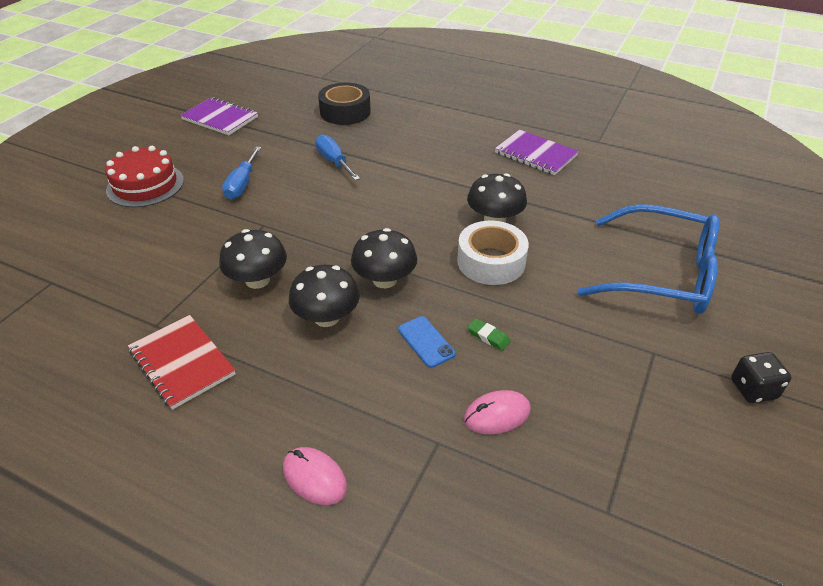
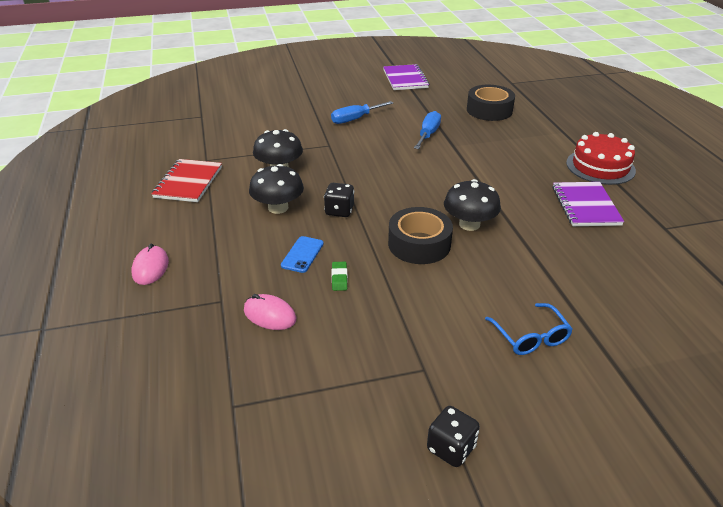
camera: 50 degrees right, 5 degrees down
(145, 185) = (309, 94): red cake -> red cake (600, 166)
(384, 280) = (339, 211): black mushroom -> black dice
(491, 262) = (419, 244): white tape -> black tape
(662, 274) = (530, 337): blue glasses -> blue glasses, size x0.48

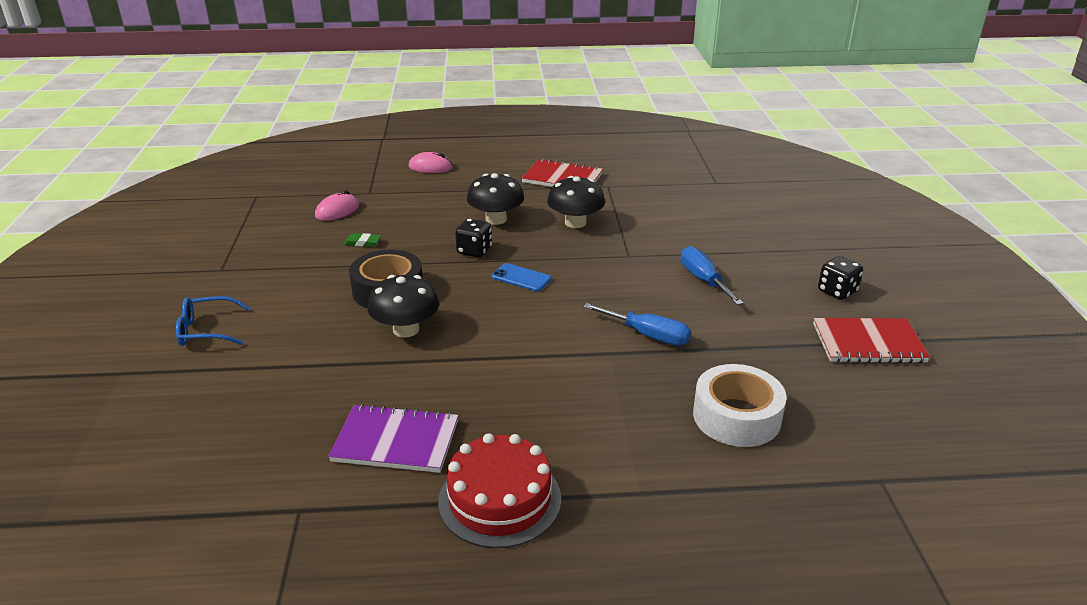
camera: 100 degrees right, 5 degrees down
(302, 254) = (409, 227): blue phone -> blue phone (521, 278)
(405, 79) = (868, 343): purple notebook -> red notebook
(451, 448) = (140, 269): black dice -> black dice (837, 291)
(489, 110) = (736, 417): black tape -> white tape

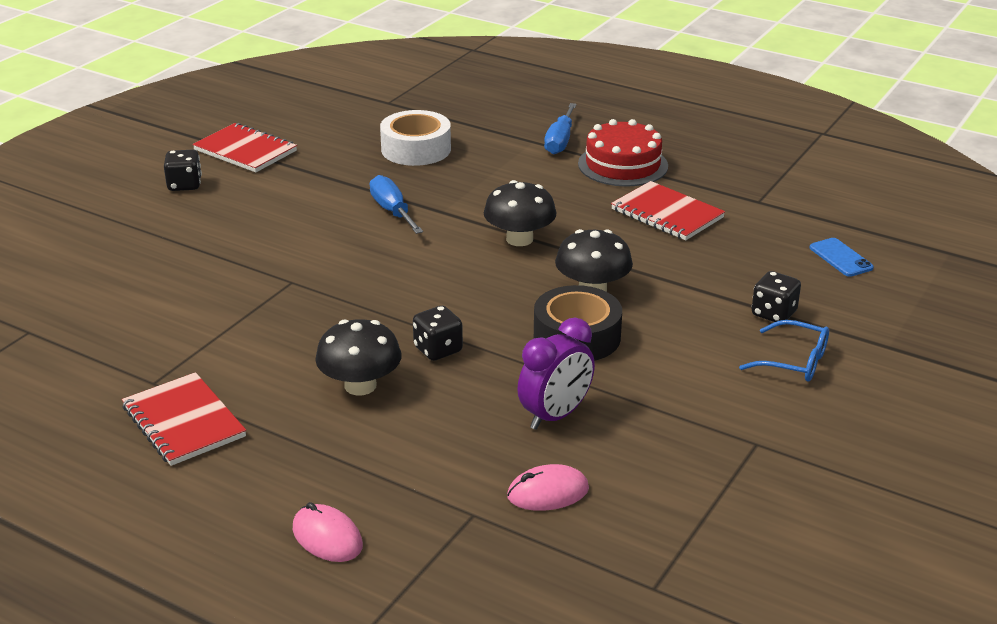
camera: 145 degrees left, 0 degrees up
(235, 365) = (773, 314): none -> black dice
(363, 242) = (555, 416): green eraser -> purple clock
(396, 441) = (667, 214): purple notebook -> red notebook
(521, 278) = (428, 299): blue phone -> blue phone (840, 258)
(575, 223) = (280, 342): black mushroom -> black mushroom (519, 239)
(703, 280) = (269, 233): blue screwdriver -> blue screwdriver (560, 141)

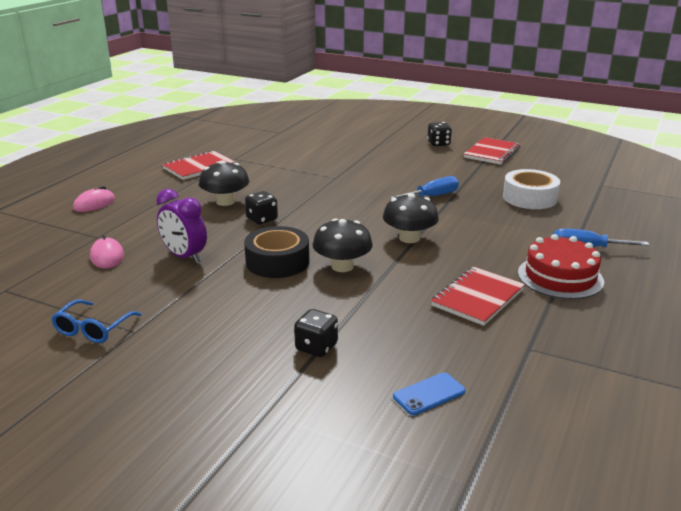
camera: 85 degrees right, 5 degrees down
(794, 361) = (241, 354): blue glasses -> blue glasses (93, 329)

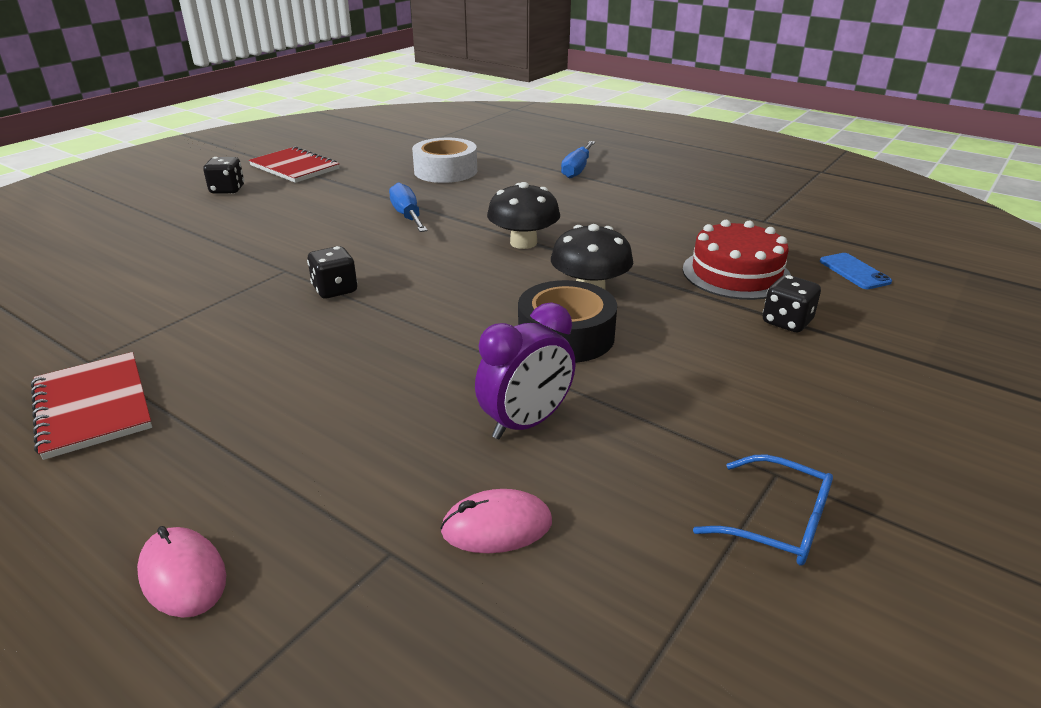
camera: 80 degrees left, 5 degrees up
(225, 201) = (310, 376): black mushroom -> none
(262, 219) = (410, 342): black dice -> black dice (335, 290)
(477, 298) = (672, 227): red notebook -> none
(560, 277) = (633, 188): red cake -> red cake (736, 273)

